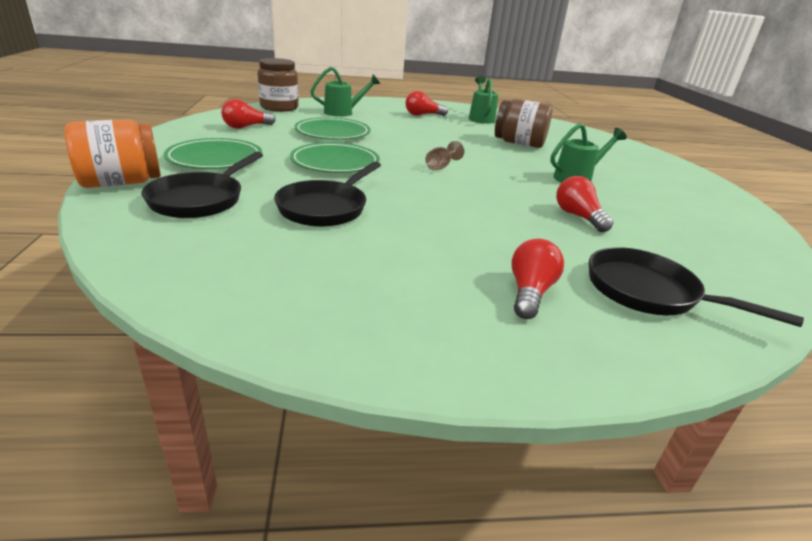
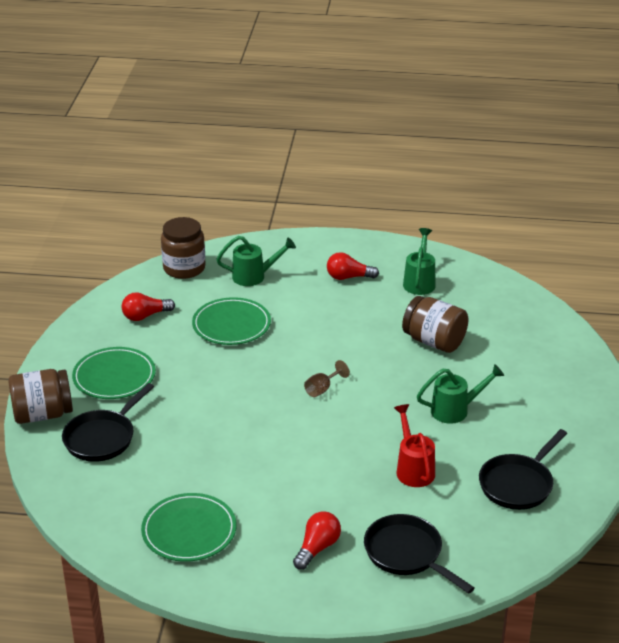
camera: 15 degrees right, 5 degrees up
(121, 182) = (43, 414): orange jar -> brown jar
(325, 208) = (197, 451): black pan -> black pan (518, 484)
(335, 162) = (221, 382): green plate -> green plate (189, 531)
(578, 217) = (413, 469): red light bulb -> red watering can

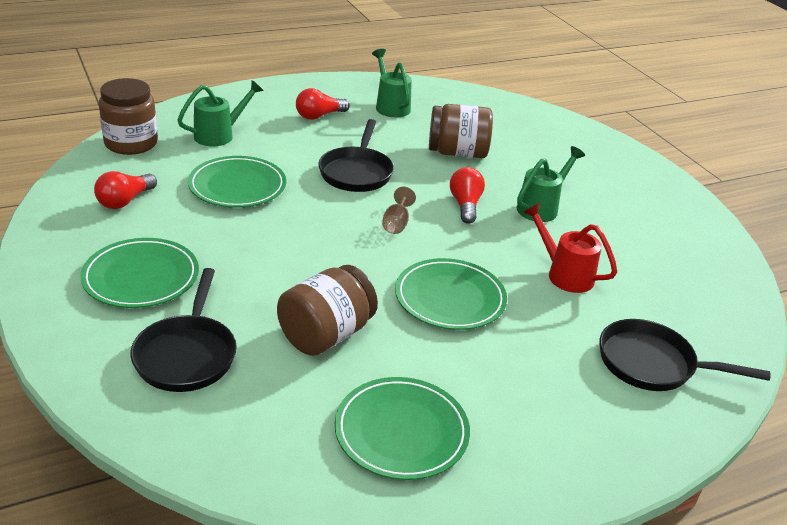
camera: 35 degrees left, 0 degrees up
(43, 414) = (76, 351): brown jar -> brown jar (326, 334)
(306, 458) = (450, 298): none -> green plate
(317, 548) = (562, 394): red light bulb -> red light bulb (465, 205)
(518, 484) = (667, 258): black pan -> black pan (356, 172)

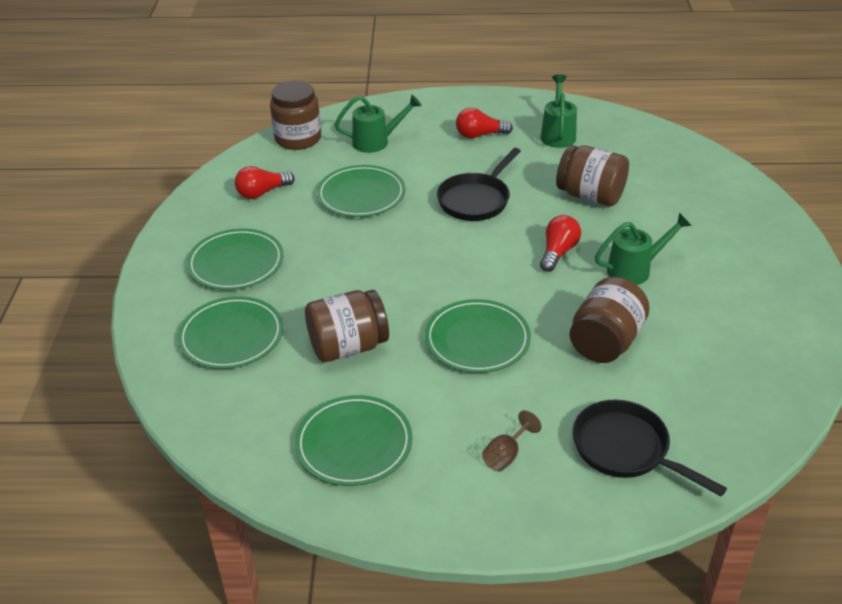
camera: 30 degrees right, 5 degrees up
(186, 355) = (231, 336): black pan -> green plate
(396, 223) = (478, 258): brown goblet -> brown goblet (506, 455)
(564, 274) = (605, 342): red watering can -> brown jar

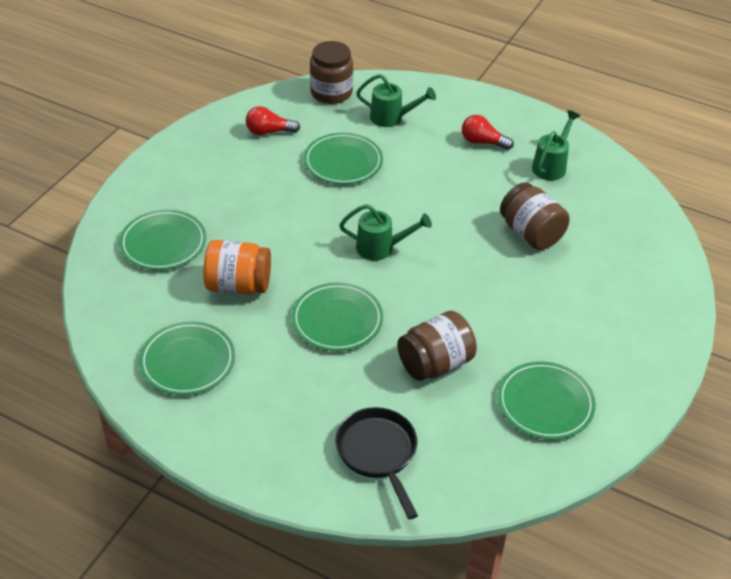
camera: 25 degrees right, 5 degrees up
(236, 263) = (207, 185): green plate -> green plate (545, 403)
(348, 346) = (238, 285): brown jar -> orange jar
(476, 200) = (431, 201): black pan -> none
(506, 455) = (287, 417): brown goblet -> none
(558, 252) = (461, 273): red light bulb -> none
(635, 269) = (512, 313): green watering can -> green watering can (381, 248)

